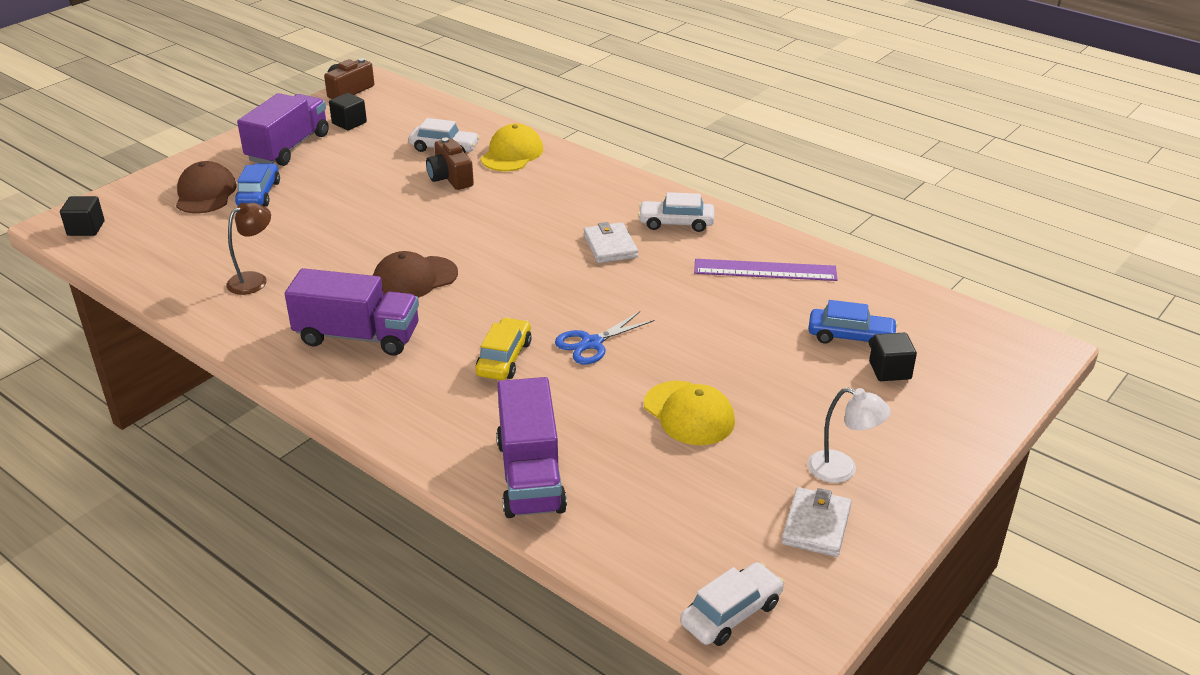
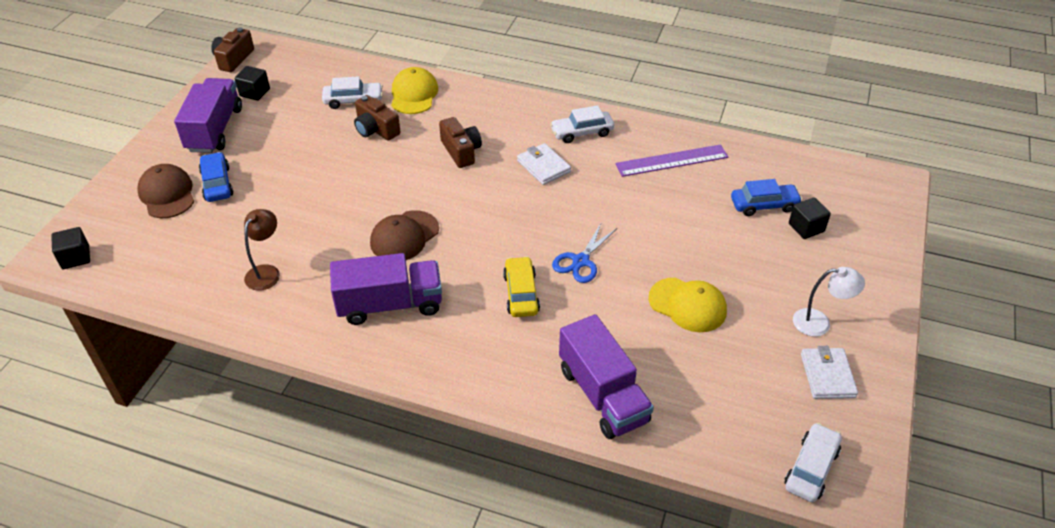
camera: 20 degrees left, 10 degrees up
(528, 214) = (461, 151): none -> brown camera

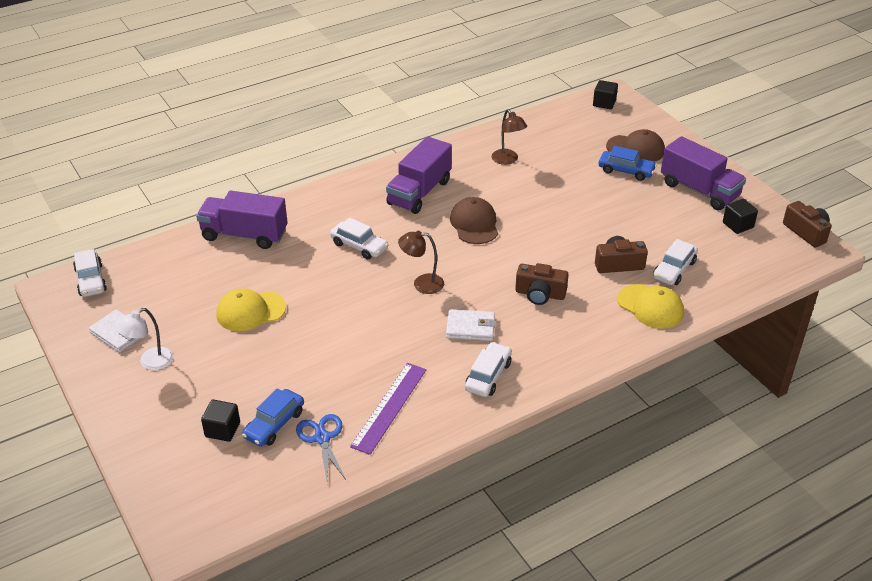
camera: 130 degrees right, 5 degrees down
(521, 293) = (359, 246): yellow car -> white car
(525, 221) = (422, 284): none -> brown lamp
(581, 261) = (351, 287): blue scissors -> blue scissors (322, 438)

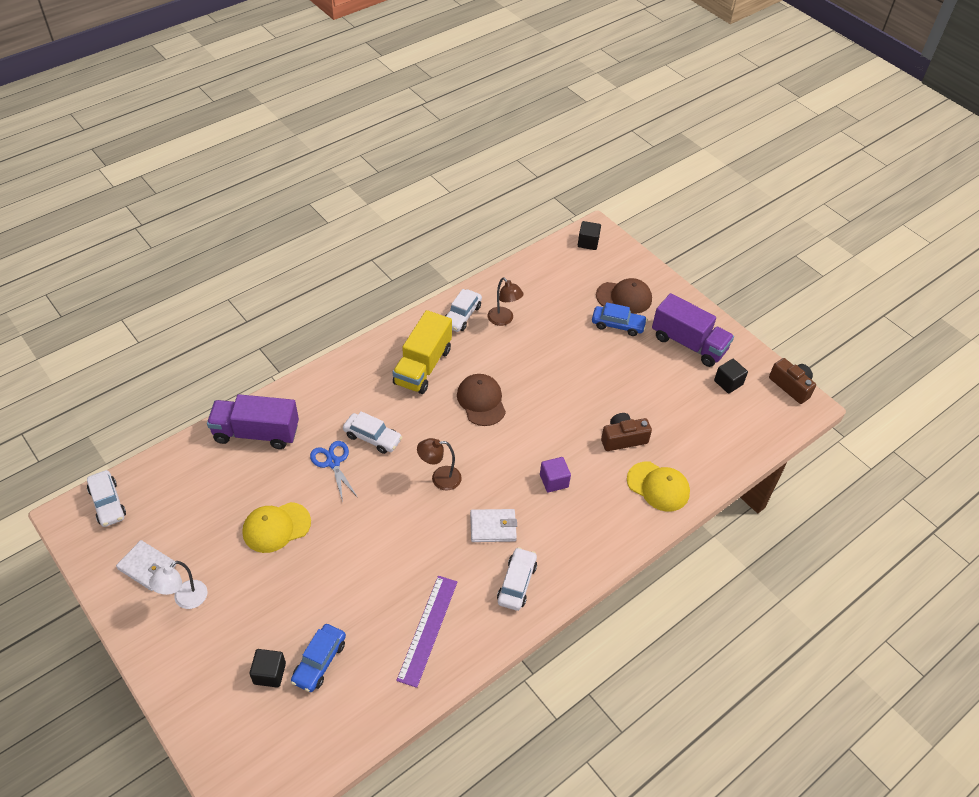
camera: 10 degrees left, 10 degrees up
(322, 438) = (368, 673): blue scissors -> blue scissors (333, 462)
(419, 192) = (423, 366): purple truck -> yellow truck
(540, 294) = (554, 481): brown camera -> purple cube
(674, 269) = (675, 441): white car -> white car (462, 315)

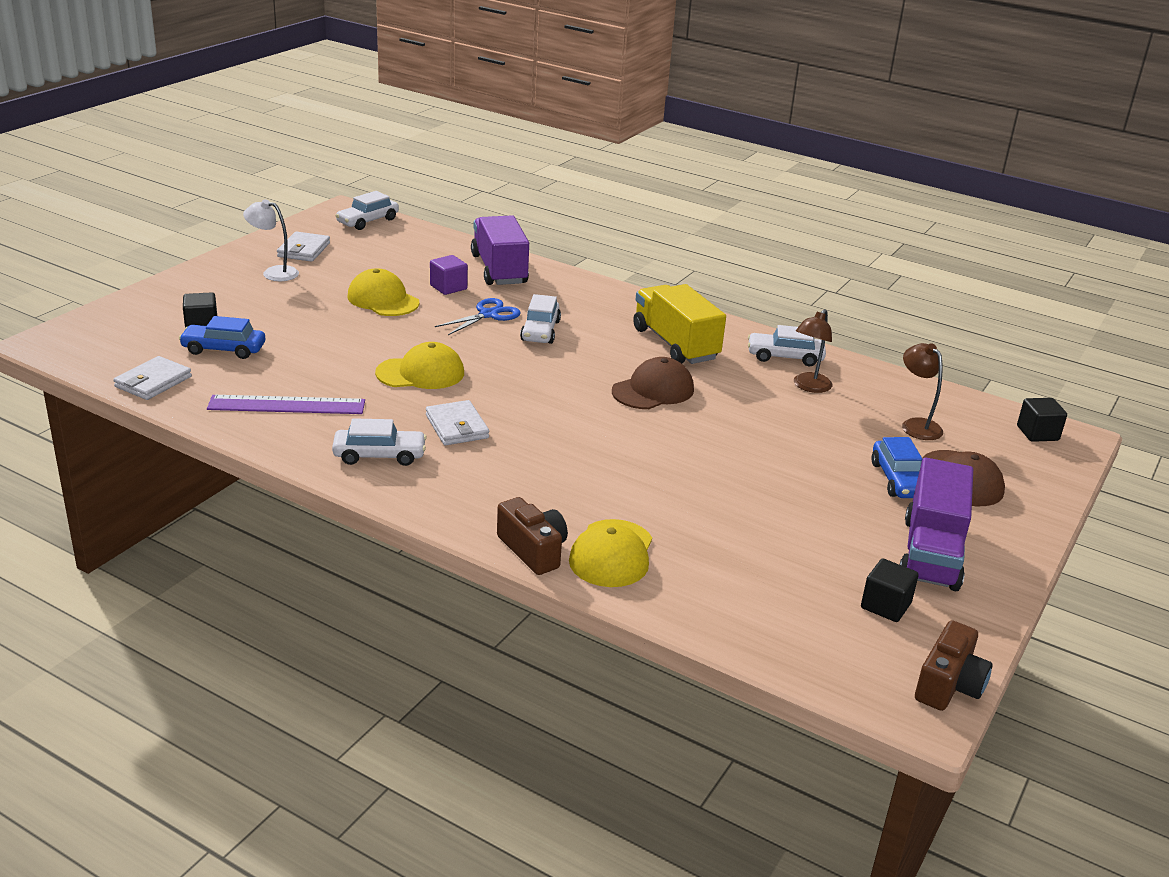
camera: 70 degrees right, 20 degrees down
(357, 723) = (153, 382): none -> white wallet
(409, 530) = (421, 373): none -> yellow cap
(423, 366) = (675, 344): yellow truck -> yellow truck turned 60 degrees clockwise
(440, 478) = (509, 380): brown lamp -> brown lamp (916, 425)
(554, 481) = (560, 462): purple cube -> purple cube (448, 287)
(623, 439) = (678, 511): brown camera -> brown camera (533, 550)

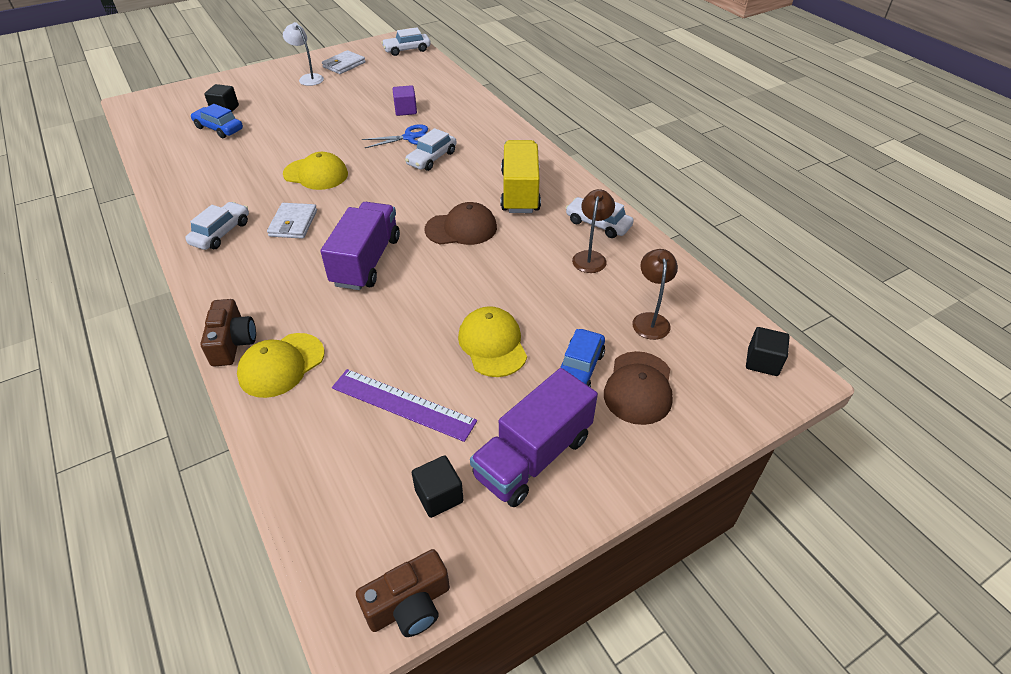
camera: 30 degrees right, 15 degrees up
(153, 382) = (156, 143): white wallet -> none
(287, 405) = (209, 179): purple ruler -> purple ruler (403, 404)
(379, 455) = (221, 233): white car -> white car turned 90 degrees counterclockwise
(383, 300) = (353, 111): yellow cap -> yellow cap (492, 344)
(499, 269) = (455, 102): purple truck -> purple truck (366, 261)
(809, 387) = (590, 257): brown lamp -> brown lamp turned 135 degrees clockwise

